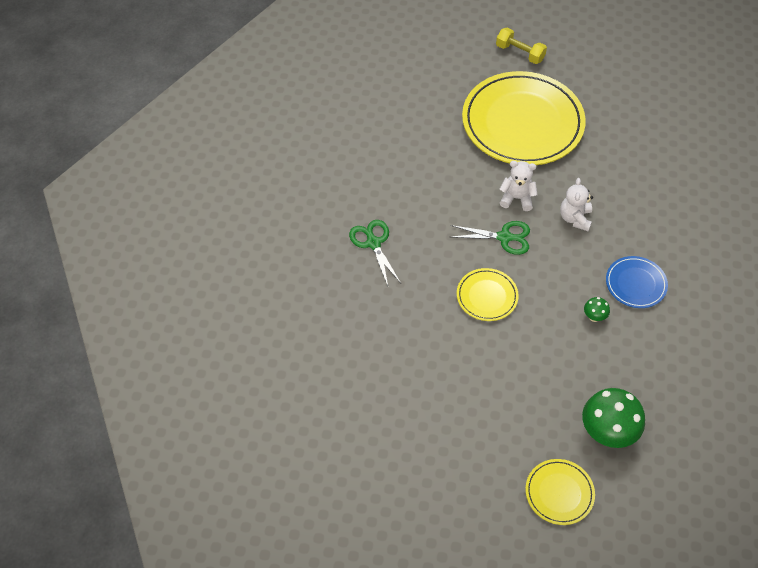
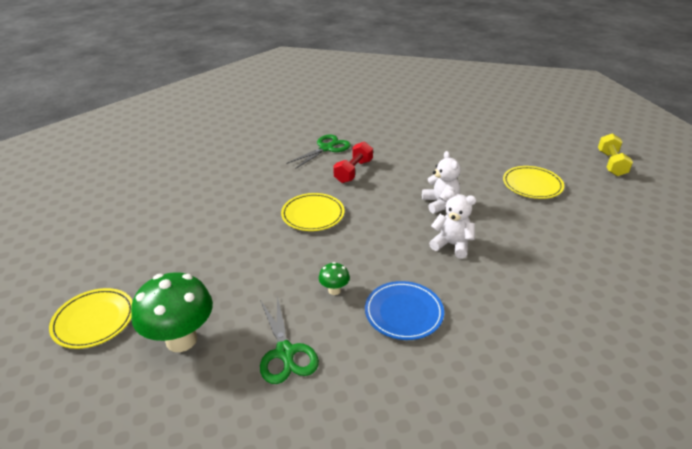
camera: 65 degrees right, 20 degrees down
(431, 238) = (353, 171): none -> red dumbbell
(505, 237) = (388, 208): green scissors -> green scissors (285, 353)
(522, 123) = (532, 185): yellow plate -> yellow plate, size x0.45
(575, 218) = (452, 245): white teddy bear -> white teddy bear turned 45 degrees clockwise

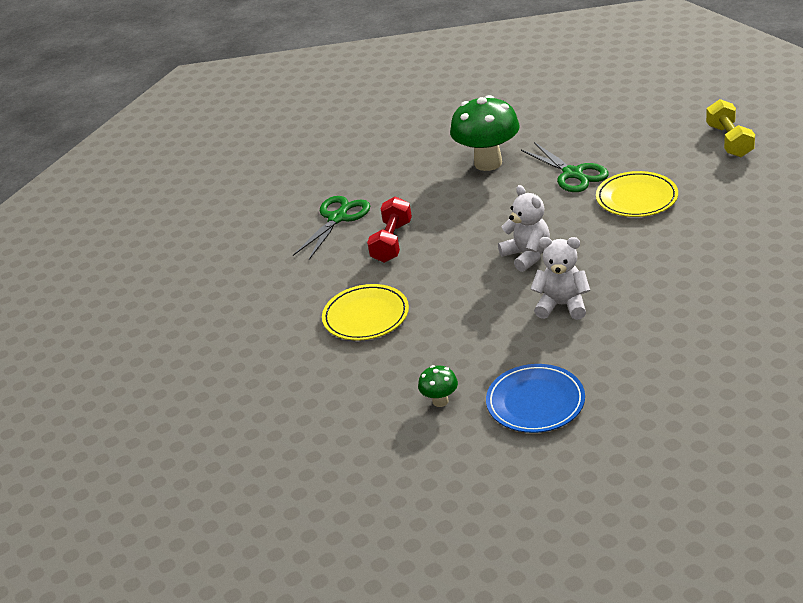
camera: 10 degrees left, 0 degrees up
(94, 320) = (157, 522): yellow plate -> none
(181, 340) = (282, 510): green mushroom -> green mushroom (488, 163)
(285, 353) = (416, 486): green scissors -> green scissors (573, 174)

